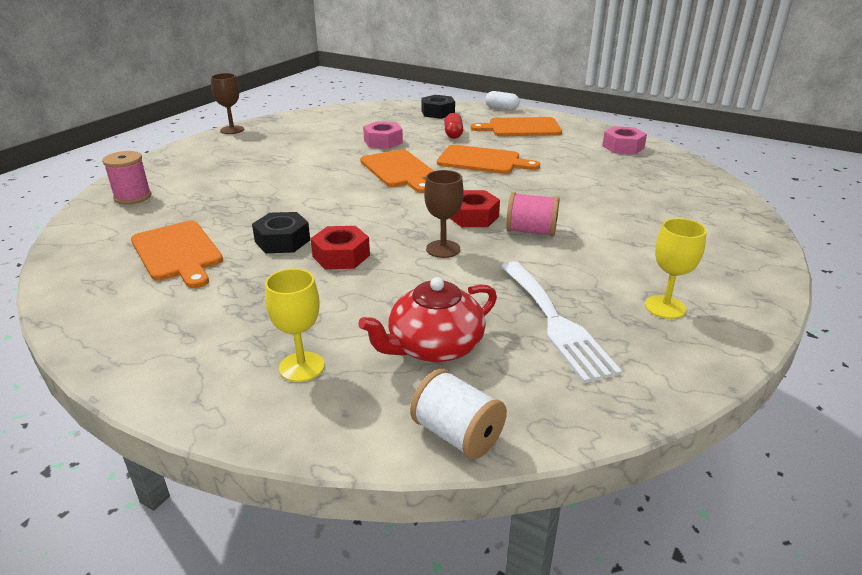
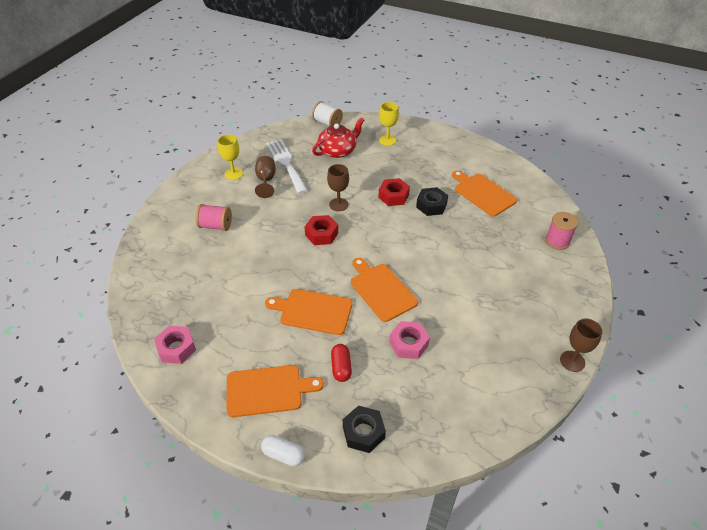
camera: 175 degrees right, 15 degrees up
(531, 231) = (286, 222): pink spool -> pink spool (215, 226)
(588, 291) = (266, 180): none -> brown goblet

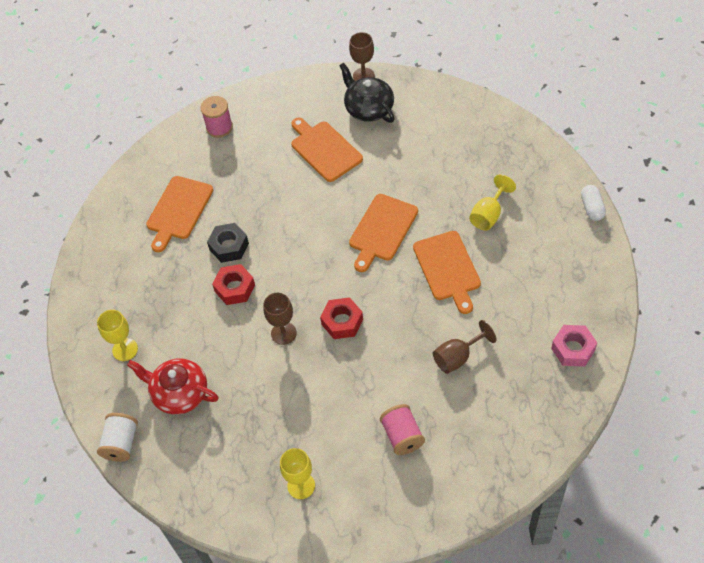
camera: 115 degrees left, 10 degrees up
(266, 180) = (289, 437): brown goblet -> brown goblet (458, 357)
(268, 390) = (551, 251): orange cutting board -> orange cutting board (324, 149)
(286, 163) = (242, 437): white fork -> none
(341, 367) = (489, 215): red capsule -> yellow goblet
(363, 432) = (532, 170): black nut -> none
(408, 344) = (428, 181): pink nut -> none
(525, 344) = (368, 108): none -> black teapot

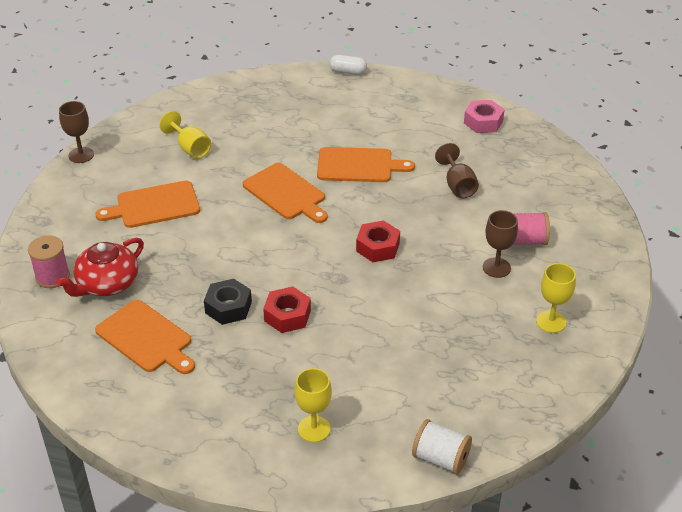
camera: 75 degrees left, 15 degrees down
(179, 393) = (399, 392): red teapot -> red teapot (107, 284)
(283, 333) = (367, 291): brown goblet -> brown goblet (496, 267)
(368, 108) = (127, 163): black teapot -> none
(489, 215) = (315, 126): yellow goblet -> yellow goblet (190, 148)

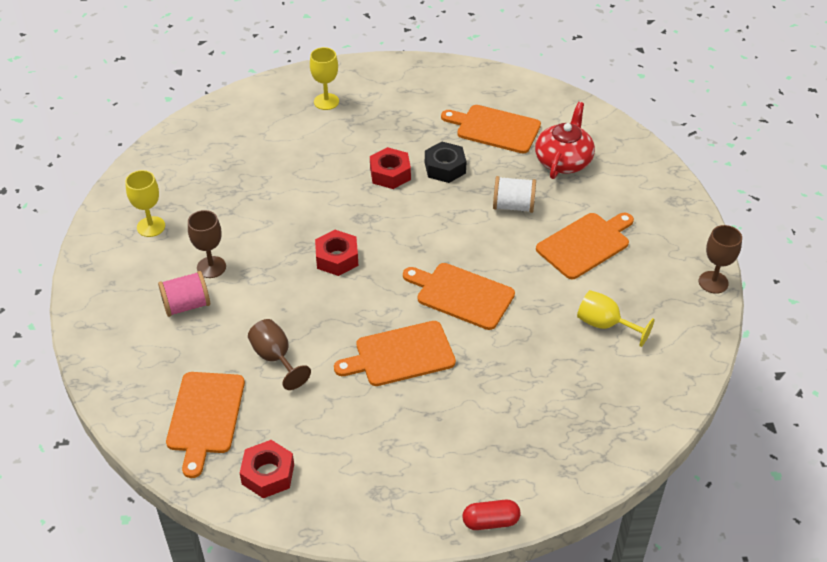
camera: 160 degrees right, 5 degrees up
(52, 276) = (615, 155): pink spool -> none
(348, 72) = (490, 521): white capsule -> red capsule
(440, 458) = (225, 106): white spool -> white spool (513, 206)
(483, 122) = (268, 474): pink nut -> red nut
(522, 162) = (205, 417): none -> orange cutting board

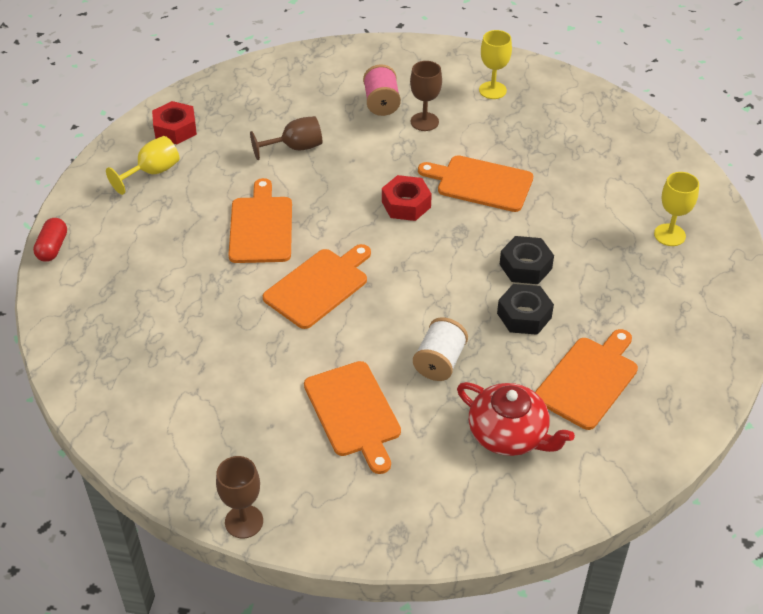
camera: 105 degrees right, 0 degrees up
(205, 417) = (251, 102): orange cutting board -> orange cutting board (480, 183)
(390, 174) = (525, 266): red nut -> black nut
(605, 325) = (226, 393): yellow goblet -> yellow goblet (152, 172)

